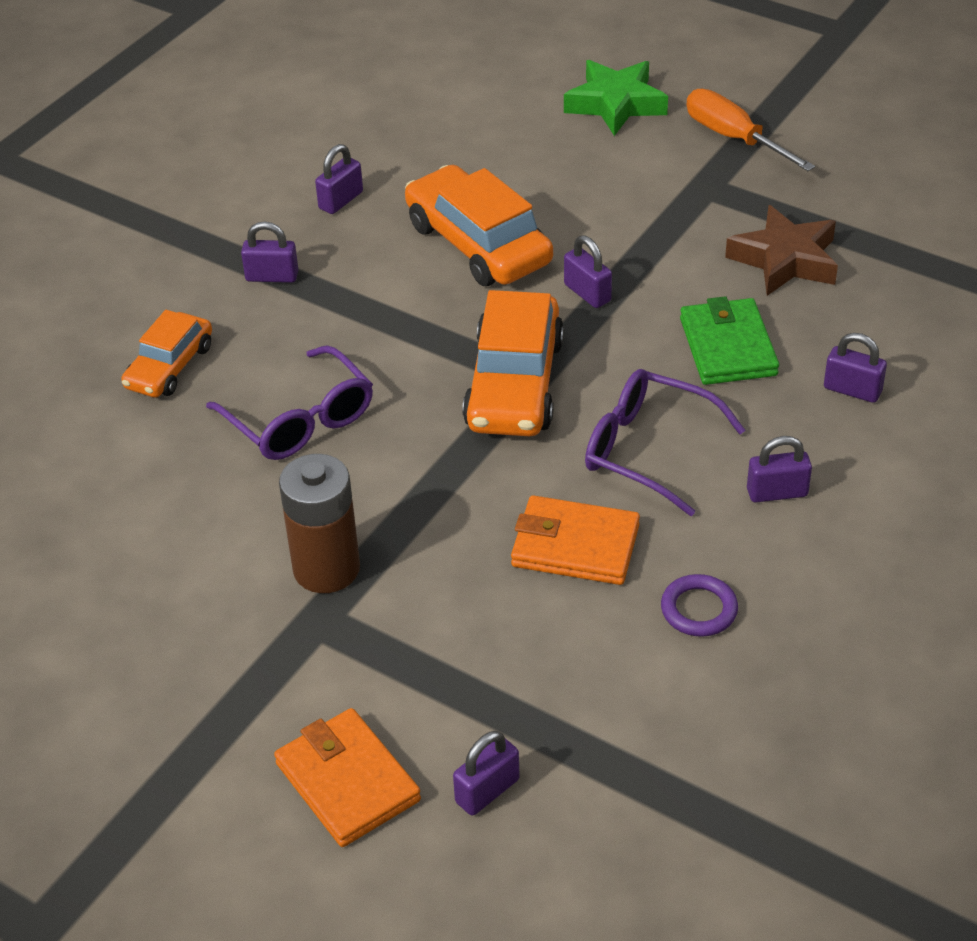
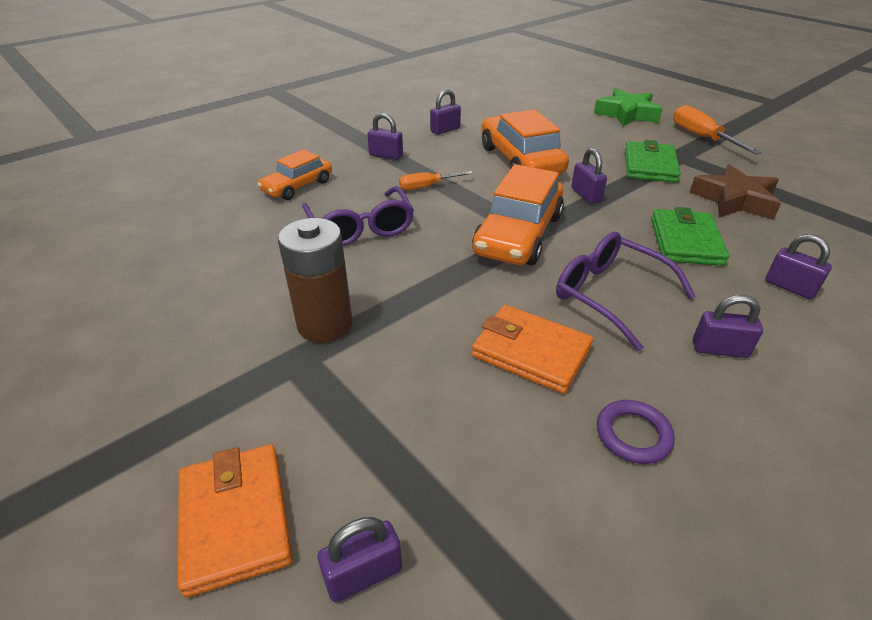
camera: 15 degrees right, 5 degrees down
(360, 326) = (427, 186): none -> orange screwdriver
(666, 216) = (649, 166): none -> green wallet

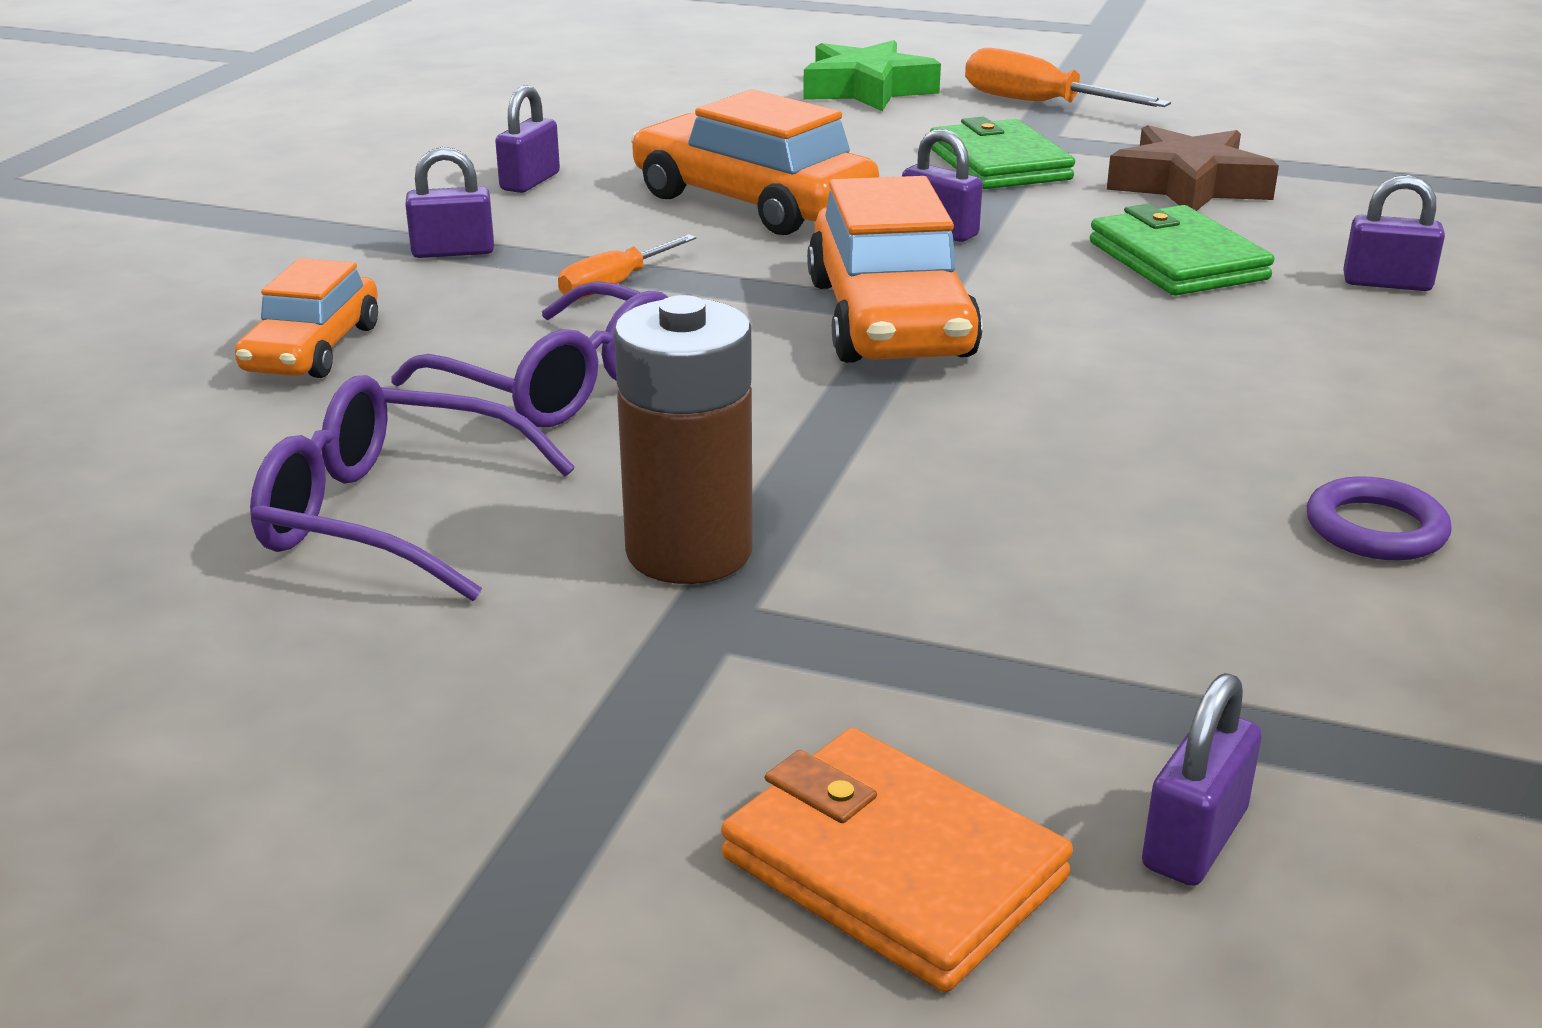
camera: 30 degrees left, 10 degrees down
(531, 352) = (1110, 476): orange wallet -> none
(609, 295) = (1142, 364): purple glasses -> purple glasses (390, 515)
(719, 349) = (1376, 388): purple padlock -> none

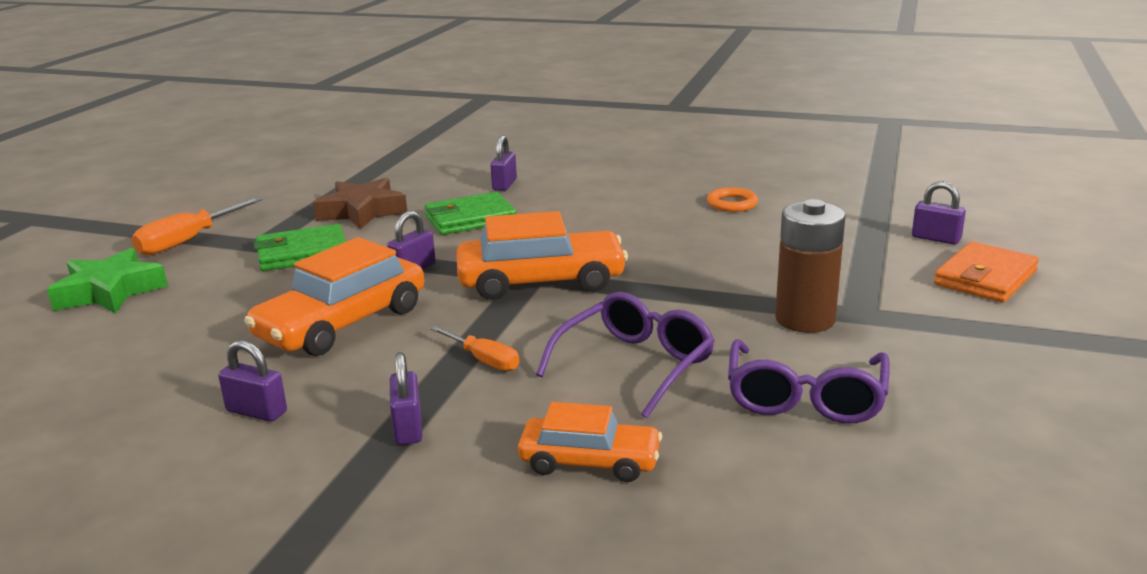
camera: 90 degrees left, 5 degrees down
(1375, 528) = (732, 204): purple ring -> orange ring

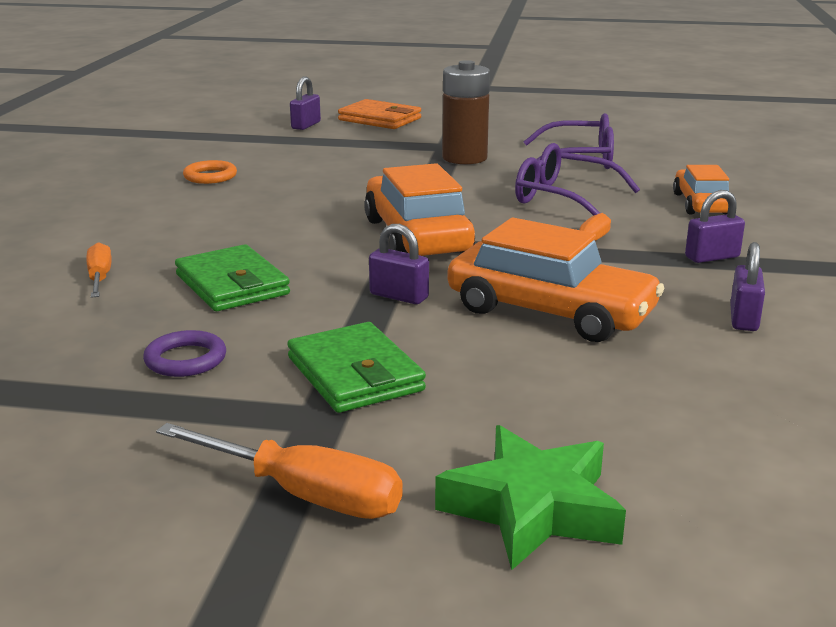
camera: 100 degrees left, 0 degrees up
(362, 211) = (185, 359): brown star -> purple ring
(504, 185) = (99, 278): purple padlock -> orange screwdriver

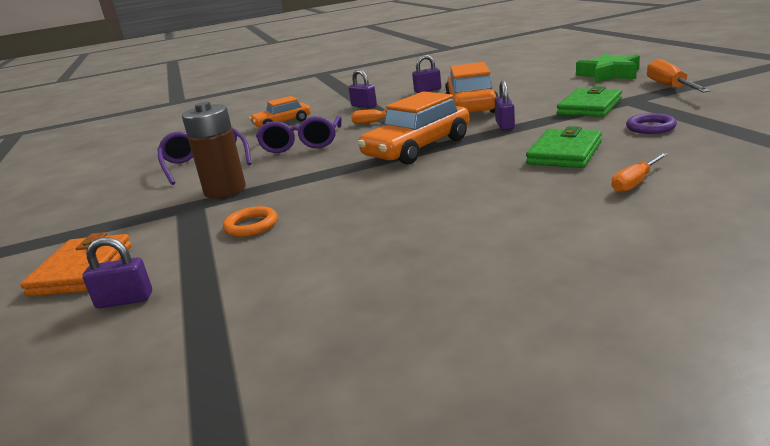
camera: 115 degrees left, 0 degrees up
(210, 176) = (378, 257): orange ring -> orange ring (251, 225)

